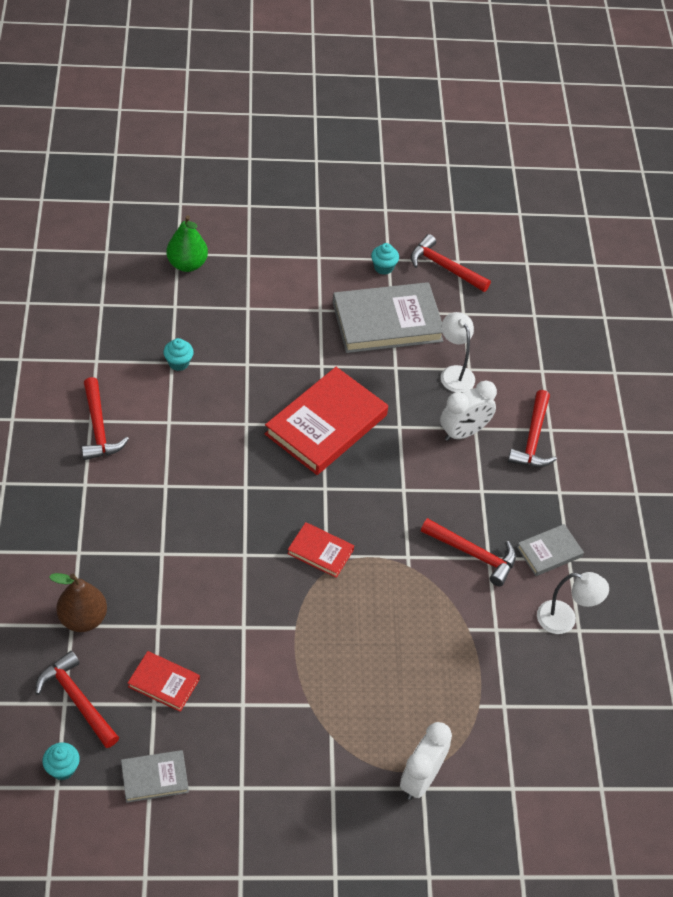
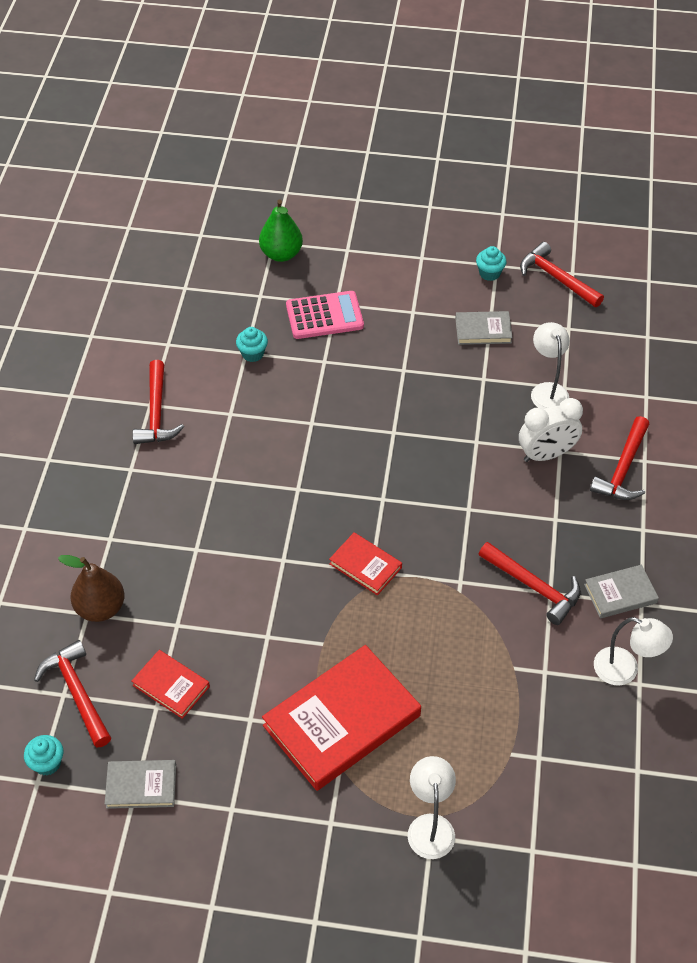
camera: 15 degrees right, 0 degrees up
(239, 321) = (324, 316): none -> pink calculator
(326, 425) = (397, 432): red book -> red book (342, 721)
(387, 322) = (483, 330): grey book -> grey book, size x0.50
(420, 778) = (430, 826): white clock -> white lamp

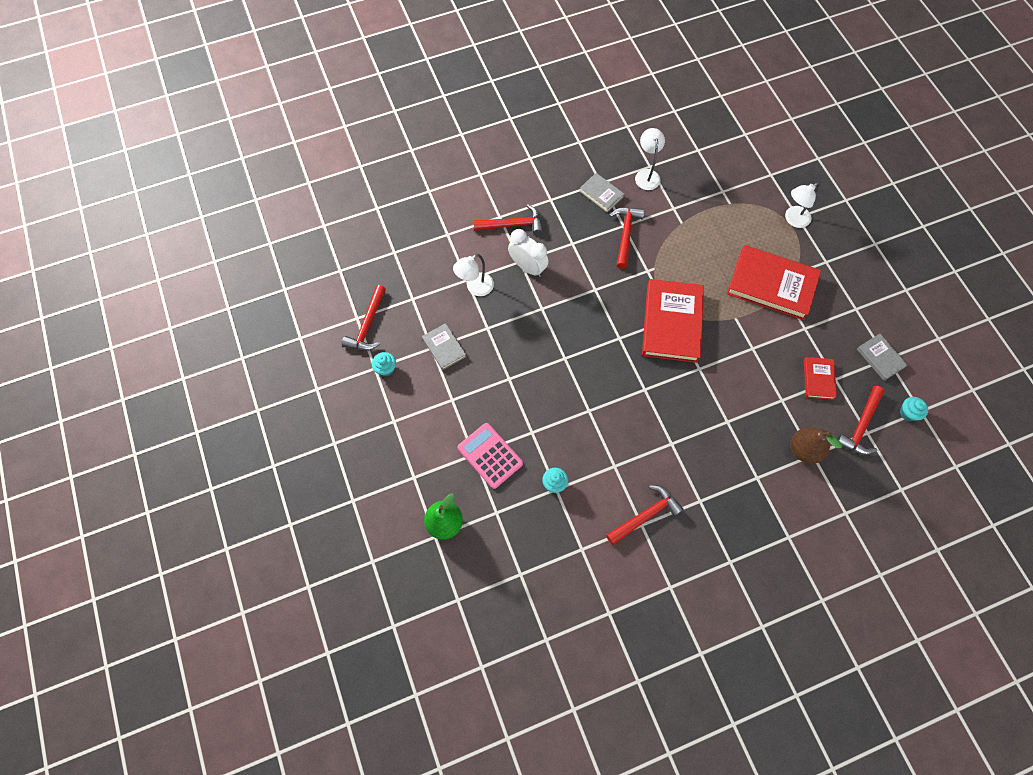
camera: 120 degrees left, 15 degrees up
(365, 566) = (672, 323): red book -> red book, size x2.01

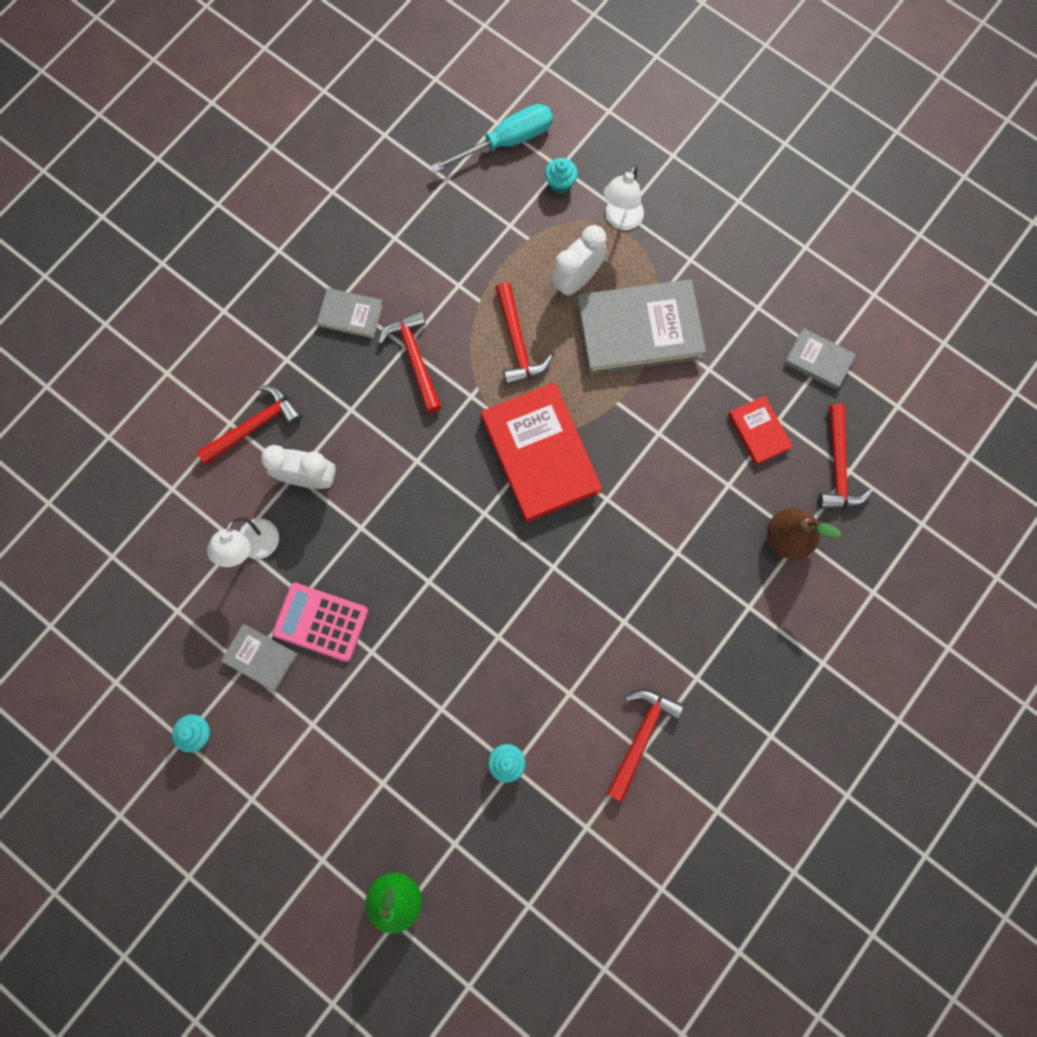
camera: 30 degrees left, 10 degrees up
(367, 325) = (136, 684): red hammer -> red hammer (517, 342)
(490, 455) = (405, 772): pink calculator -> pink calculator (321, 622)
(646, 175) = (397, 253): white lamp -> none
(745, 147) = (506, 142): none -> turquoise screwdriver
(747, 239) = (576, 280): none -> white clock
(771, 285) = (639, 330): red book -> grey book
(908, 413) = (884, 417): turquoise cupcake -> turquoise cupcake (560, 184)

